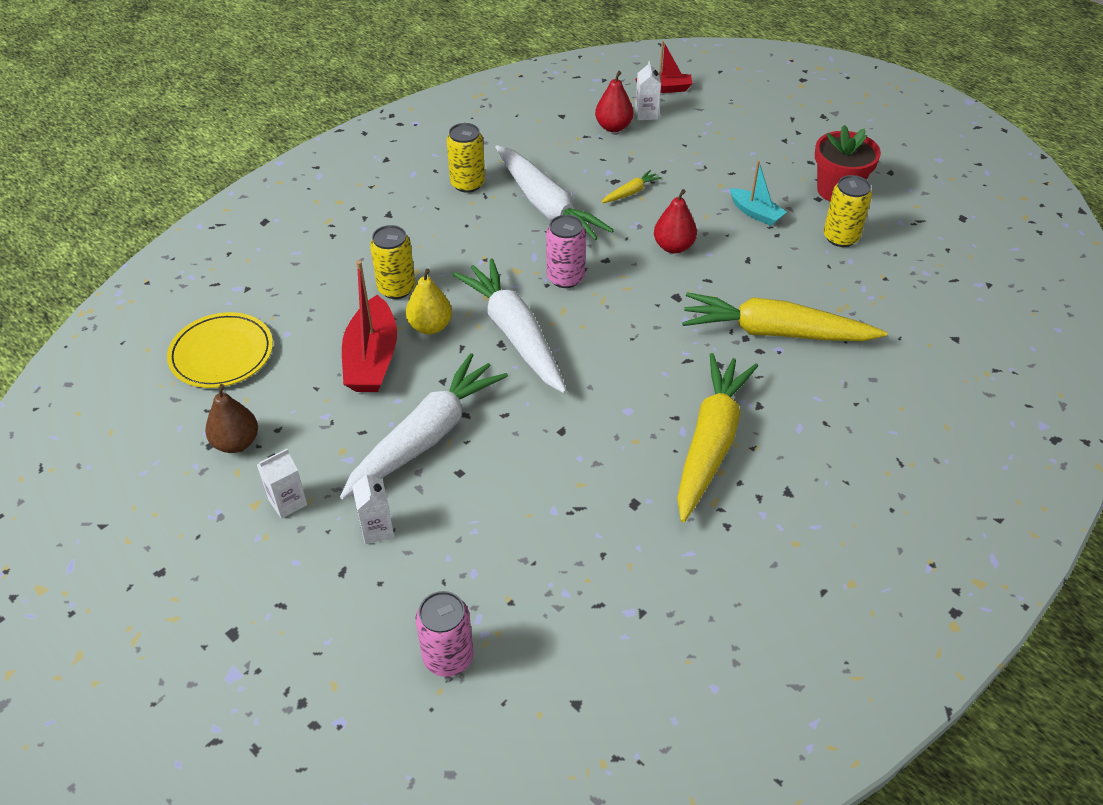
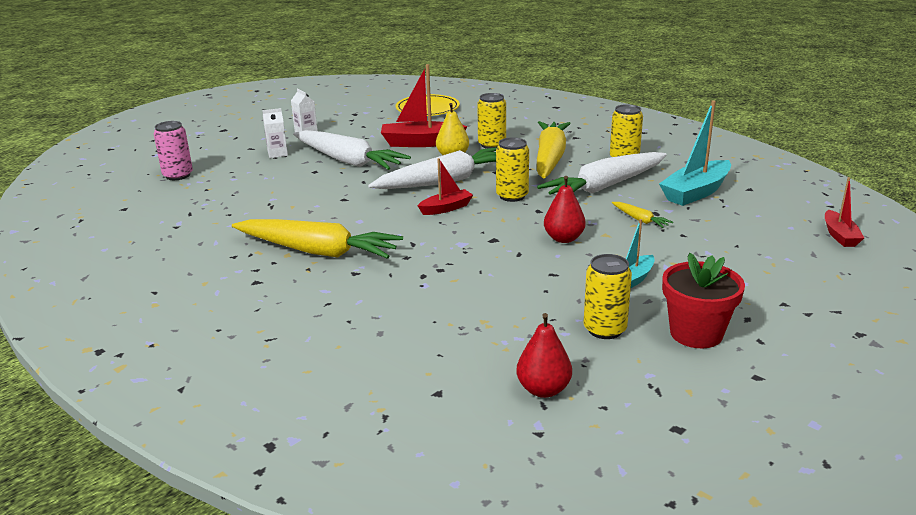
camera: 90 degrees right, 20 degrees down
(236, 443) = (354, 118): brown pear -> none
(565, 278) = (512, 196): pink can -> yellow can
(567, 148) = (696, 192): none -> turquoise boat
(596, 333) = (446, 208): none -> red boat
(613, 127) = (745, 211): red pear -> red pear (543, 389)
(646, 114) = (781, 226): white carton -> none
(775, 332) = (447, 284): yellow carrot -> yellow carrot (550, 158)

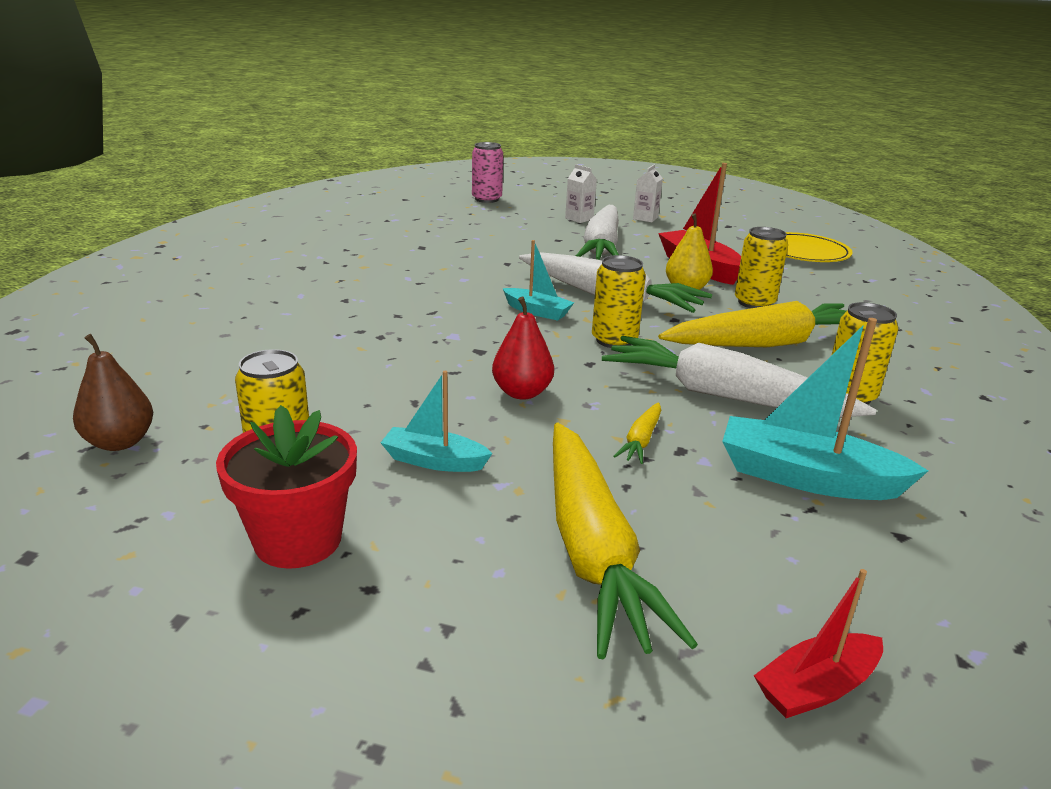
camera: 60 degrees right, 0 degrees up
(318, 251) = (379, 276): yellow carrot -> yellow carrot (592, 549)
(446, 208) = (537, 311): red boat -> turquoise boat
(543, 389) = (120, 442): red pear -> brown pear

